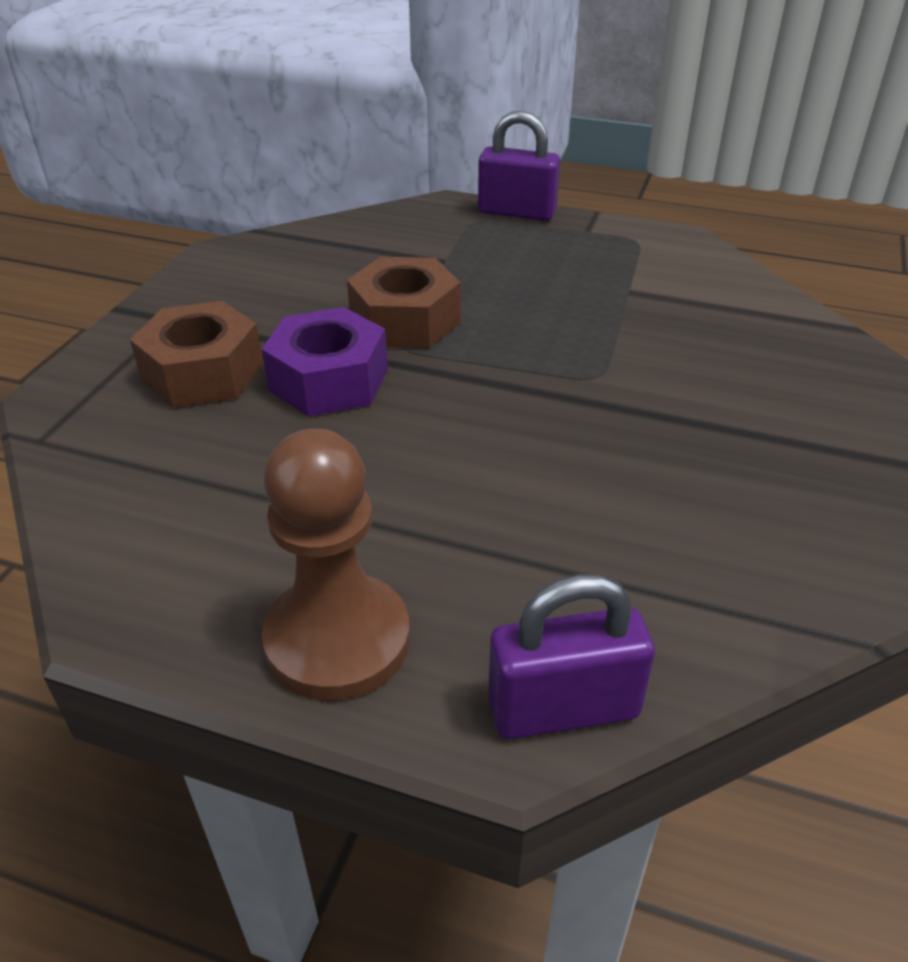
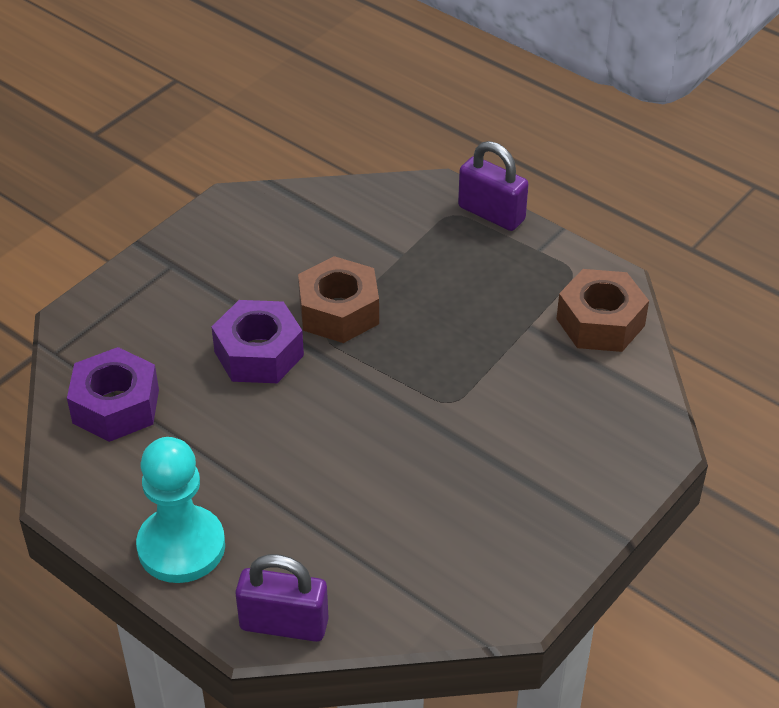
camera: 20 degrees right, 5 degrees up
(154, 481) = (116, 406): none -> purple nut
(203, 372) = (176, 323): brown nut -> brown nut (600, 322)
(338, 640) = (181, 547): brown pawn -> turquoise pawn

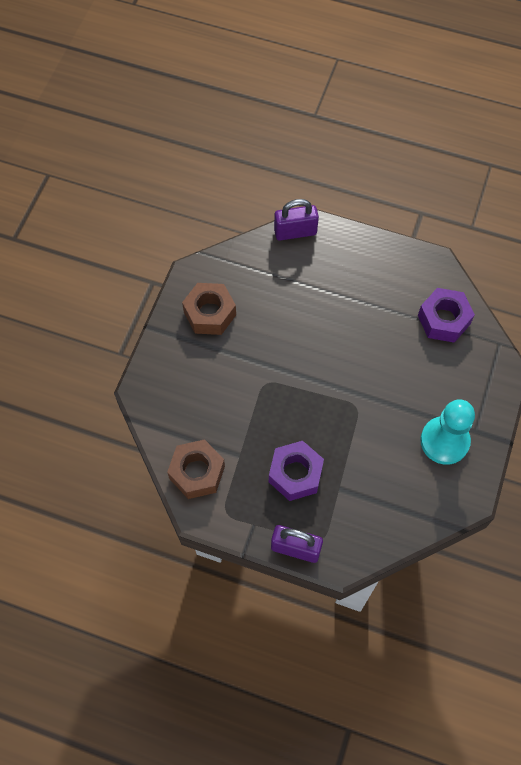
camera: 160 degrees right, 20 degrees up
(181, 547) = (363, 253): turquoise pawn -> turquoise pawn (444, 441)
(259, 353) = (387, 380): purple nut -> purple nut (295, 474)
(339, 311) = (356, 427): brown nut -> brown nut (210, 313)

